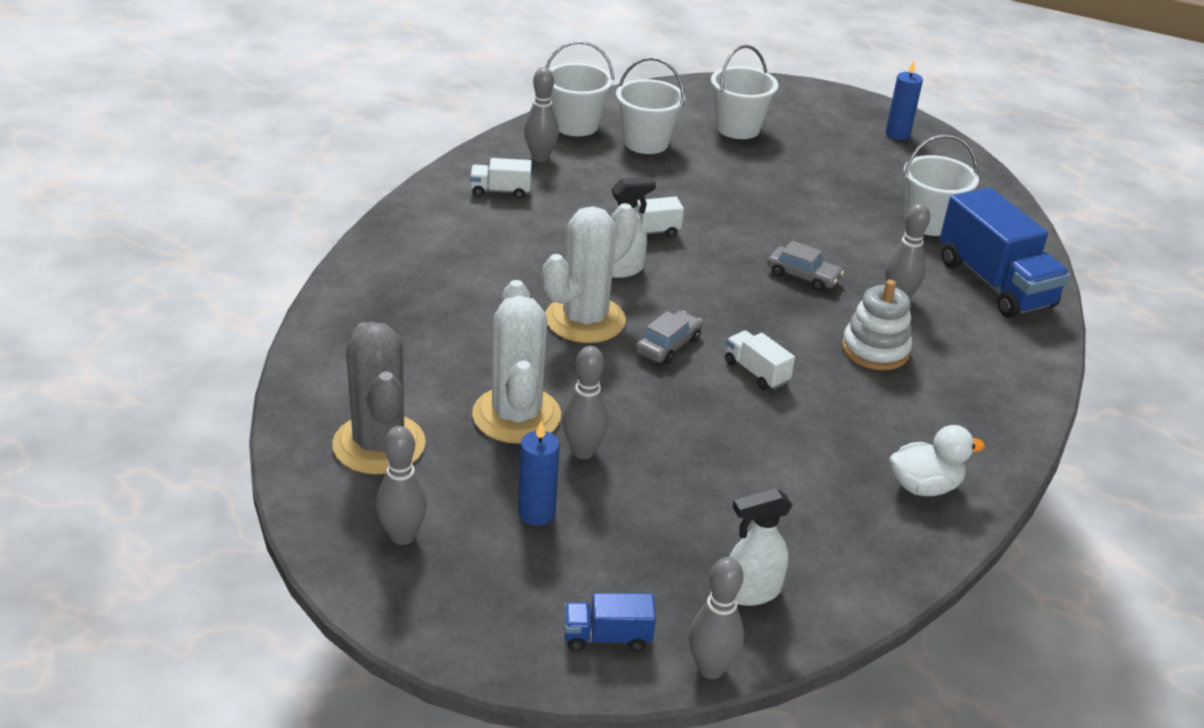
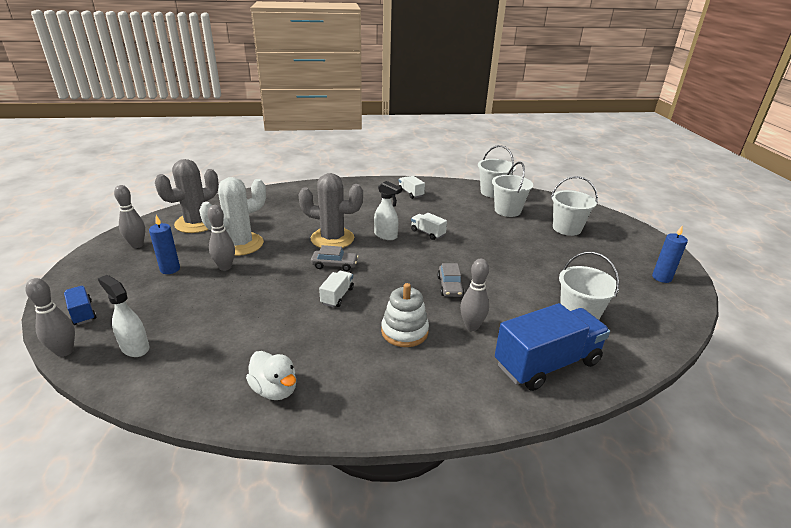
camera: 60 degrees right, 5 degrees down
(540, 157) = (451, 193): grey bowling pin -> none
(585, 320) = (332, 238): white cactus -> grey cactus
(994, 283) = (547, 364): blue truck -> blue truck turned 150 degrees counterclockwise

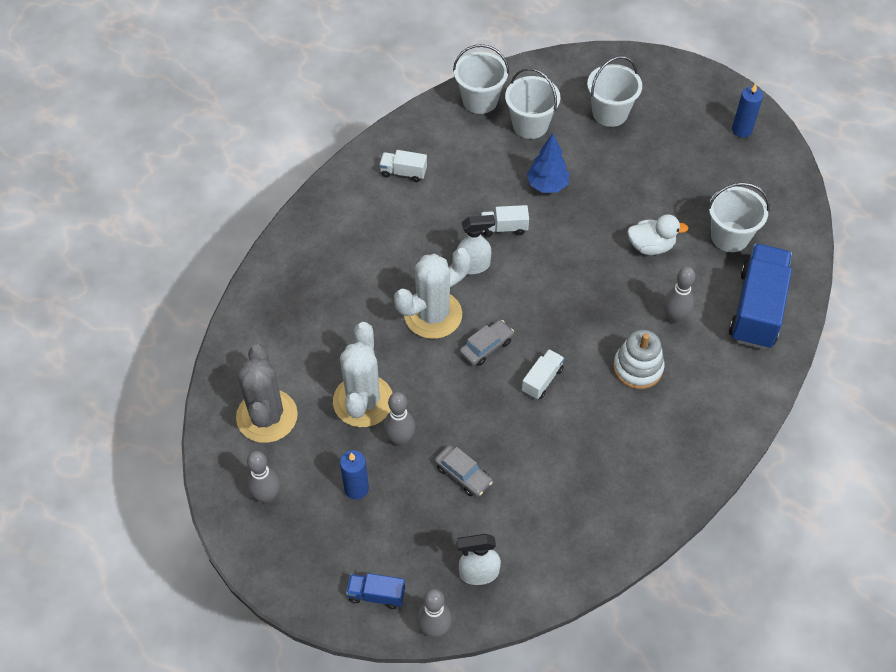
camera: 45 degrees left, 25 degrees up
(275, 390) = (627, 501): white duck -> white duck (651, 246)
(332, 238) = (433, 315): grey cactus -> white cactus
(337, 296) = (542, 380): white truck -> white truck turned 60 degrees clockwise
(449, 286) = (608, 286): grey car -> grey car (463, 475)
(480, 232) = (547, 185): none -> blue tree

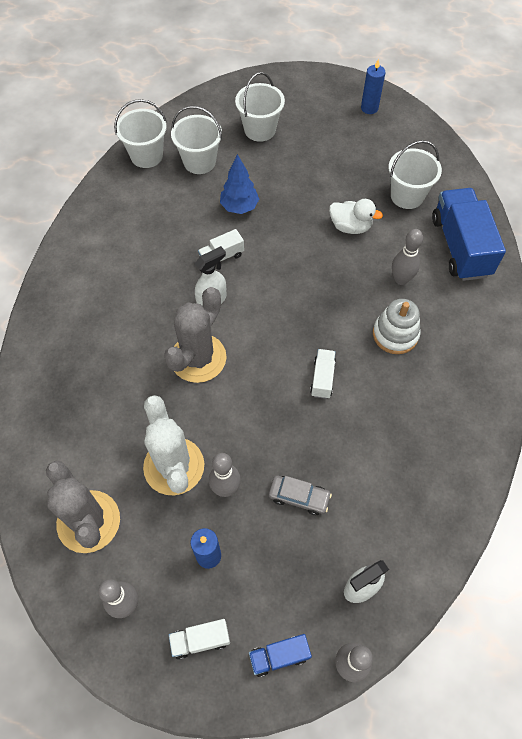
camera: 25 degrees left, 5 degrees up
(403, 172) = (110, 240): white truck -> white truck (200, 640)
(433, 315) = (198, 358): white cactus -> grey cactus
(486, 347) = (259, 368): grey car -> none
(651, 246) = (350, 227): white duck -> white duck turned 45 degrees clockwise

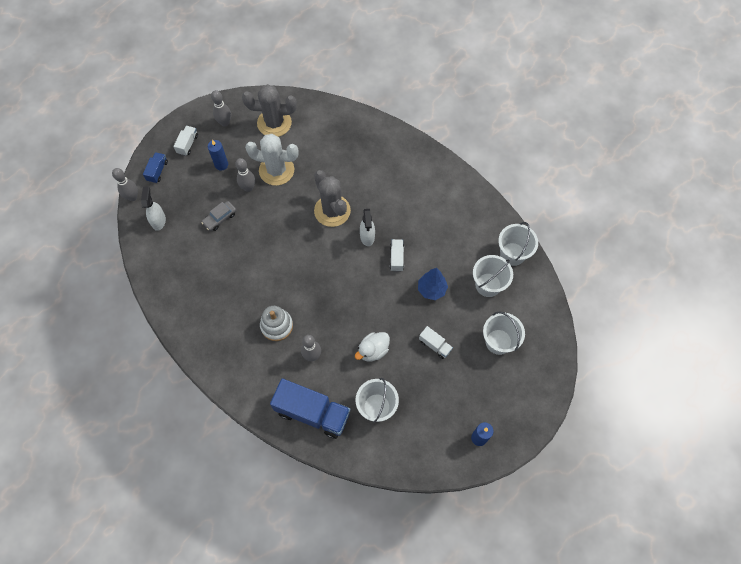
camera: 120 degrees right, 5 degrees up
(322, 378) = (276, 268): white truck -> white truck (435, 345)

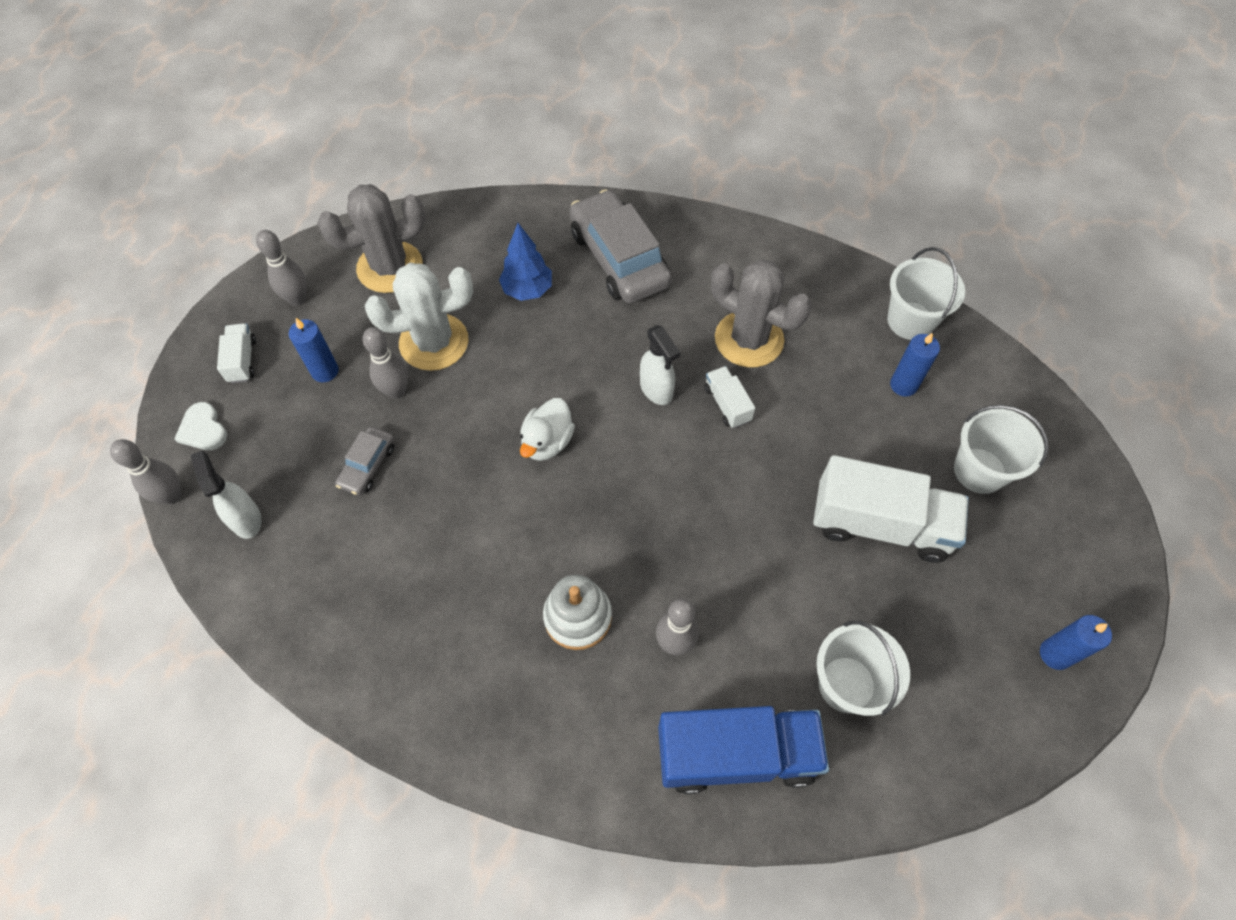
camera: 25 degrees left, 5 degrees down
(157, 171) = (203, 429): blue truck -> white heart
(332, 211) = (570, 371): grey cactus -> grey cactus (749, 339)
(373, 350) = (779, 582): white duck -> white duck (547, 442)
(385, 162) = (619, 258): none -> grey car
(431, 289) = (817, 432): blue tree -> blue tree (527, 290)
(435, 345) = (880, 524): white truck -> white truck, size x2.12
(488, 285) = (903, 385): white bucket -> blue candle

